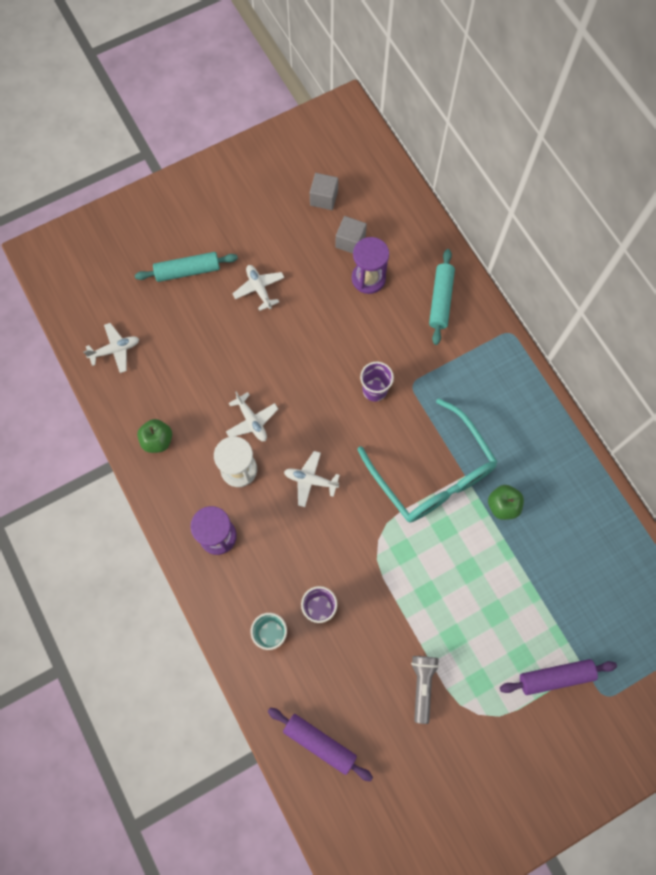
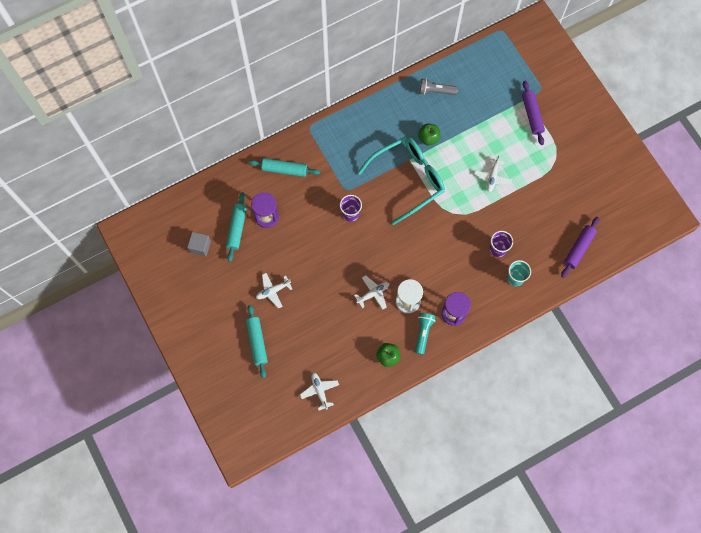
camera: 90 degrees left, 0 degrees up
(190, 490) = (423, 333): none -> turquoise flashlight
(310, 480) = (414, 255): white plane -> white plane (492, 177)
(350, 241) = (237, 228): grey cube -> turquoise rolling pin
(422, 685) = (541, 189): grey flashlight -> grey flashlight (435, 91)

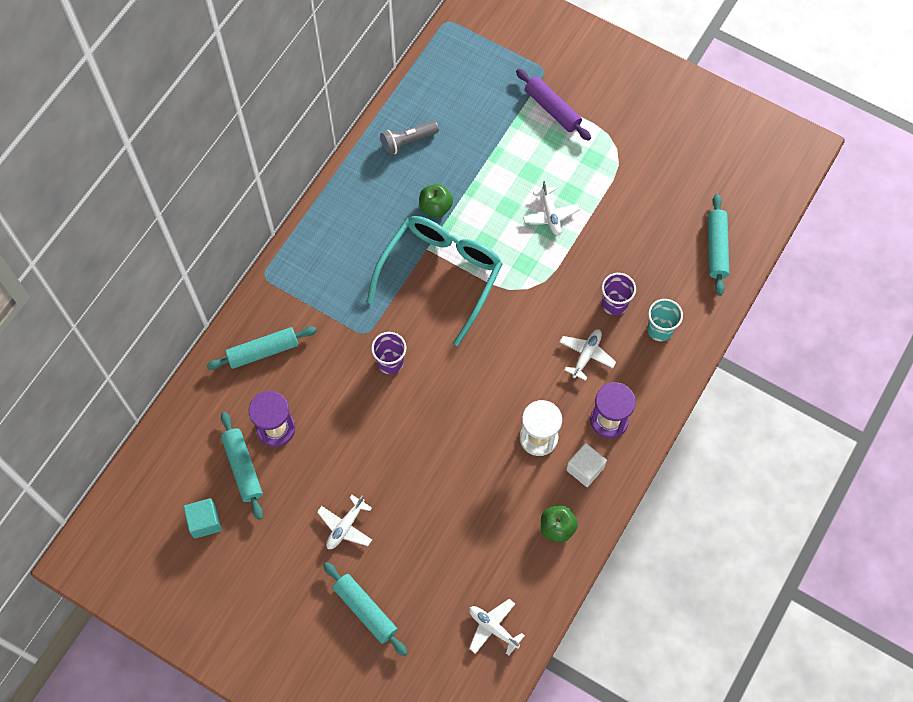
camera: 30 degrees left, 5 degrees down
(200, 246) = (205, 522): grey cube -> turquoise cube
(373, 293) = (486, 453): white plane -> white plane (586, 355)
(423, 333) = (585, 469): turquoise flashlight -> white cube
(578, 248) = (716, 248): purple rolling pin -> turquoise rolling pin

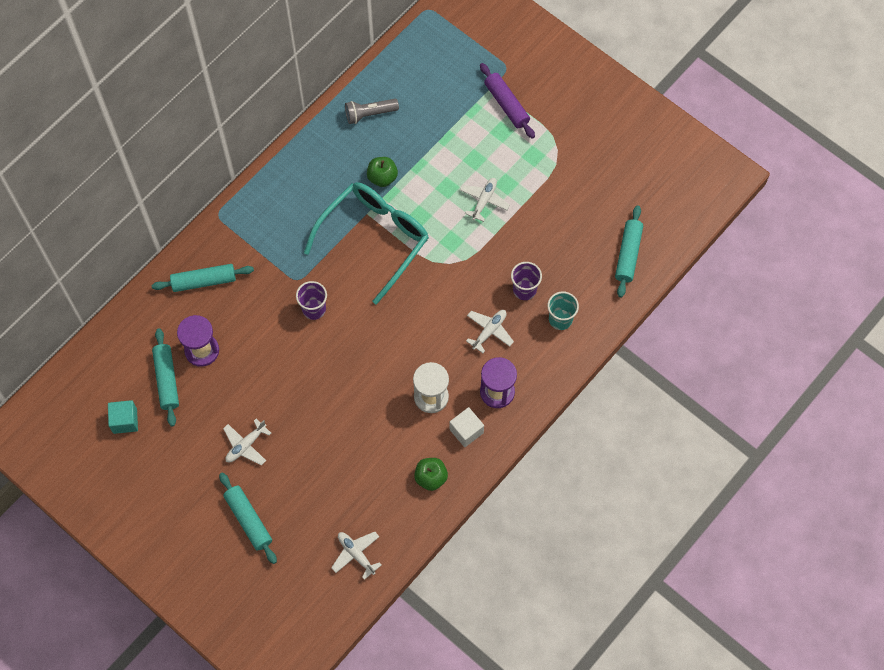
camera: 10 degrees right, 0 degrees up
(550, 215) = (484, 201): white plane -> white plane turned 150 degrees counterclockwise

